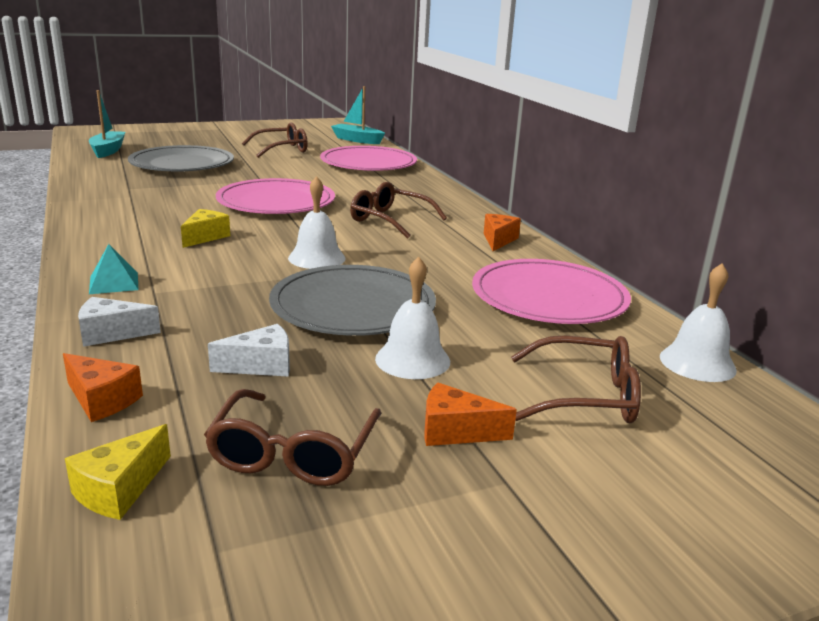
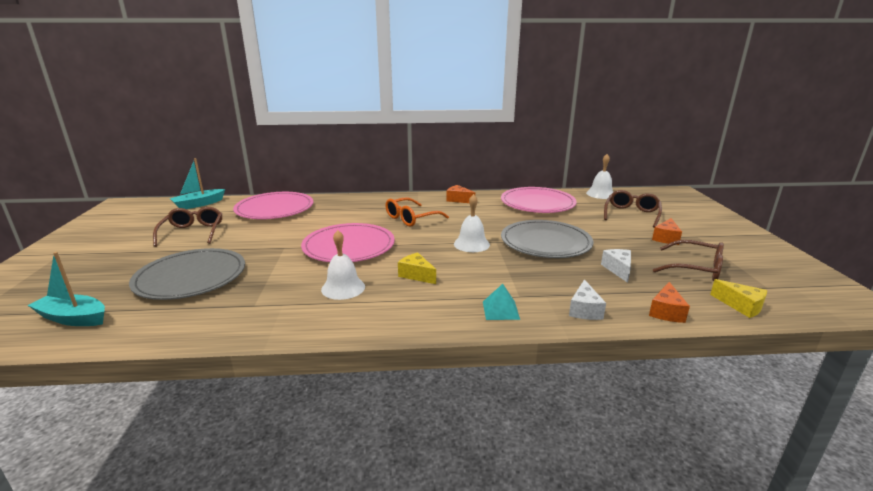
camera: 70 degrees left, 0 degrees up
(101, 400) = (666, 312): orange cheese -> orange cheese turned 150 degrees clockwise
(389, 220) = (411, 218): brown glasses -> orange glasses
(412, 360) = (606, 237): white bell -> white bell (343, 288)

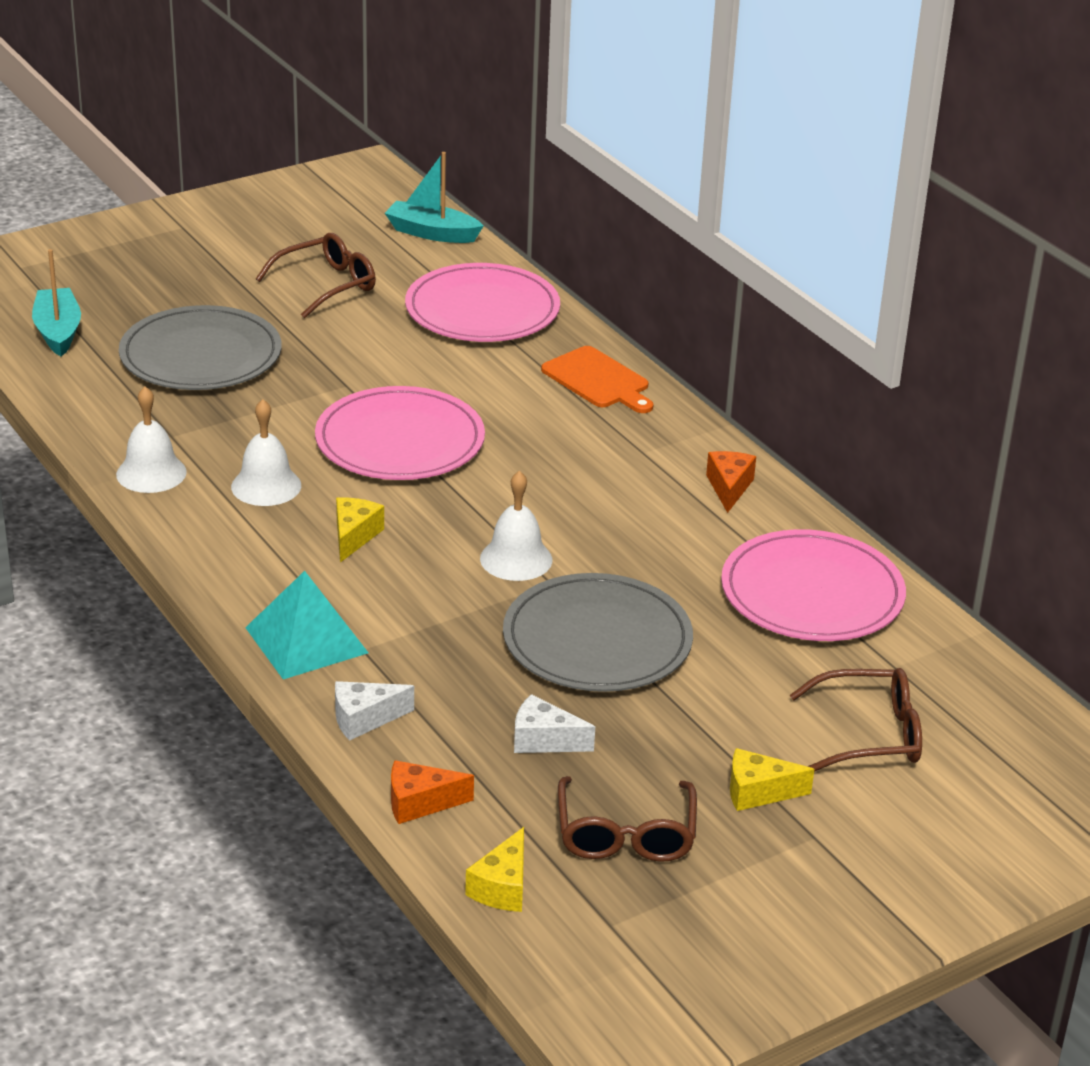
camera: 60 degrees right, 10 degrees up
(359, 202) = (598, 380): none -> orange cutting board
(411, 218) = (573, 462): orange glasses -> none
(500, 310) = (306, 640): turquoise pyramid -> turquoise pyramid, size x1.71
(600, 194) = (978, 674): white bell -> white bell (151, 473)
(618, 269) = (544, 740): white cheese -> white cheese turned 135 degrees counterclockwise
(666, 238) = (758, 792): orange cheese -> yellow cheese

